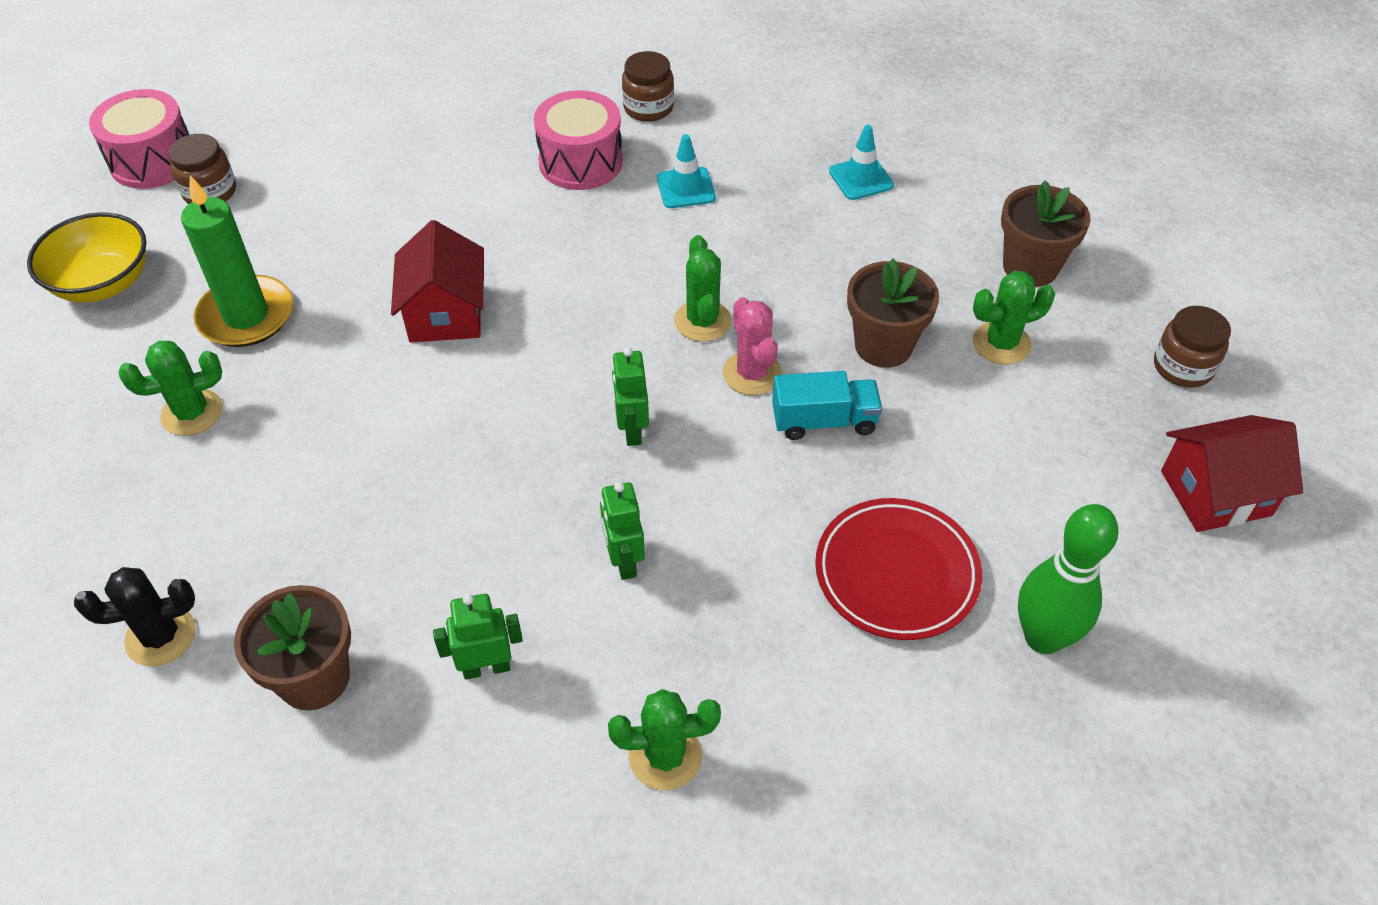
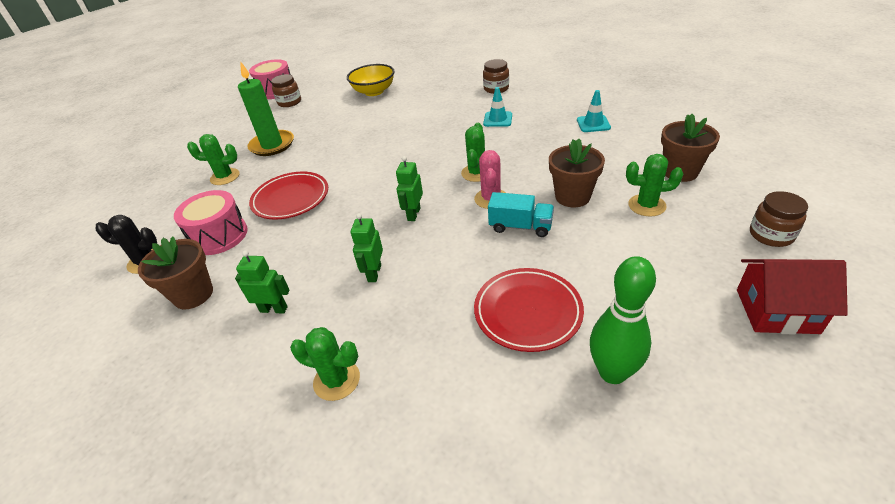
camera: 25 degrees right, 10 degrees down
(103, 283) = (227, 128): yellow bowl -> yellow bowl (374, 92)
(374, 440) = (291, 199): none -> red plate
(445, 313) = (355, 154): red house -> none
(581, 162) = (452, 105): pink drum -> pink drum (219, 236)

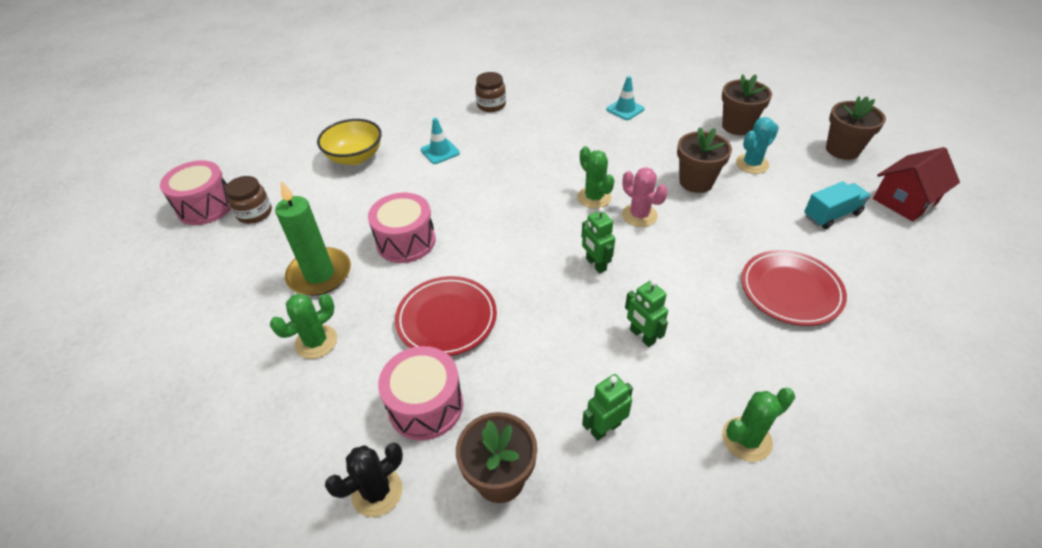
camera: 45 degrees left, 5 degrees up
(332, 148) = (406, 241): none -> pink drum
(498, 119) = (538, 137): turquoise traffic cone -> turquoise traffic cone (440, 151)
(520, 226) = (694, 227): turquoise truck -> turquoise truck (831, 215)
(612, 372) = (887, 297): green bowling pin -> none
(646, 205) = (752, 164): green cactus -> turquoise cactus
(771, 235) = (842, 150): brown jar -> brown flower pot

